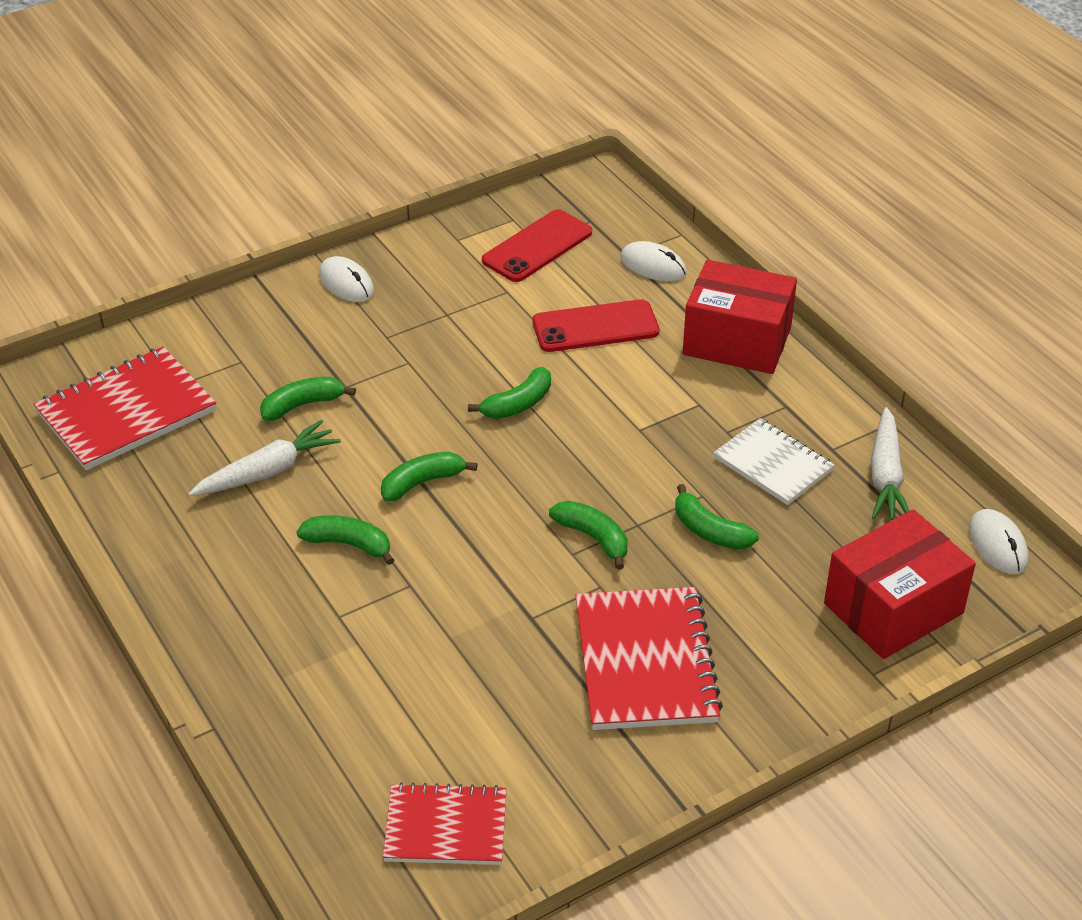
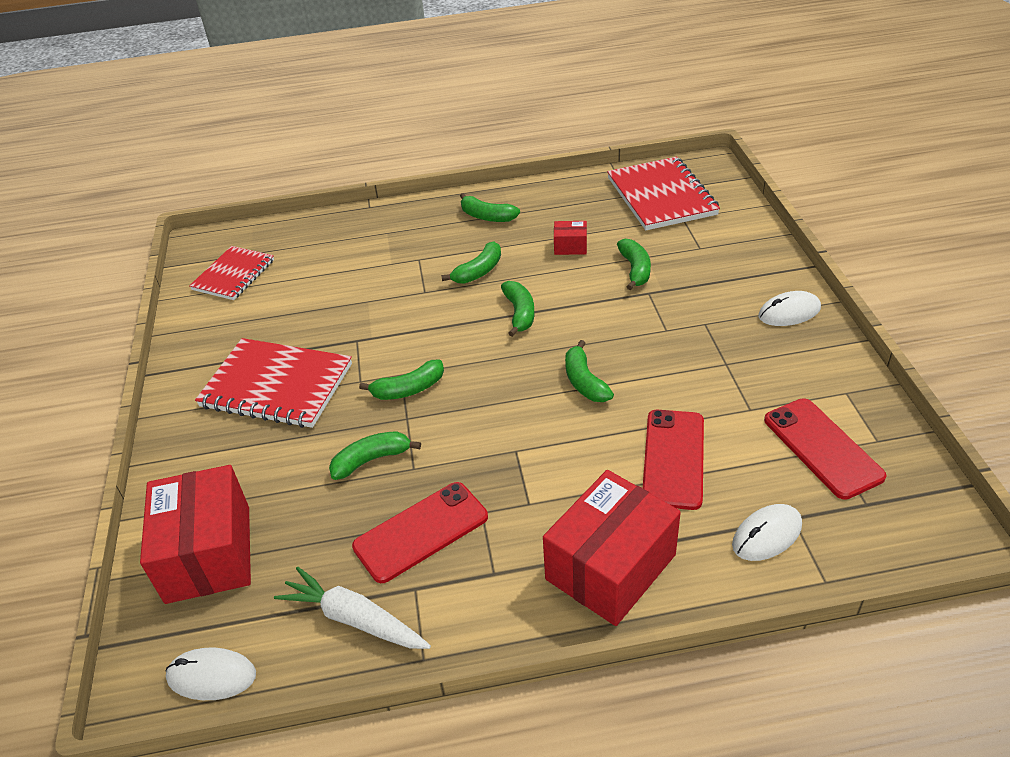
camera: 115 degrees right, 0 degrees up
(213, 574) = (487, 216): none -> green banana
(268, 471) = (570, 246): white carrot -> red box
(773, 464) = (421, 532): white notebook -> red phone

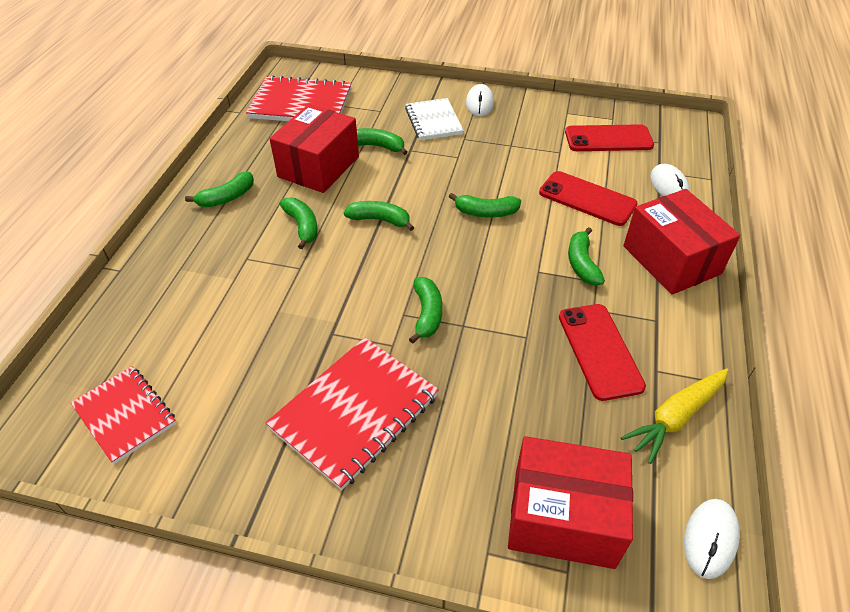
camera: 70 degrees left, 5 degrees up
(354, 619) = (675, 417): white carrot -> yellow carrot
(371, 460) = (502, 362): green banana -> green banana (582, 264)
(570, 246) = (318, 167): red box -> red box, size x2.26
(716, 290) = (433, 121): none -> white notebook

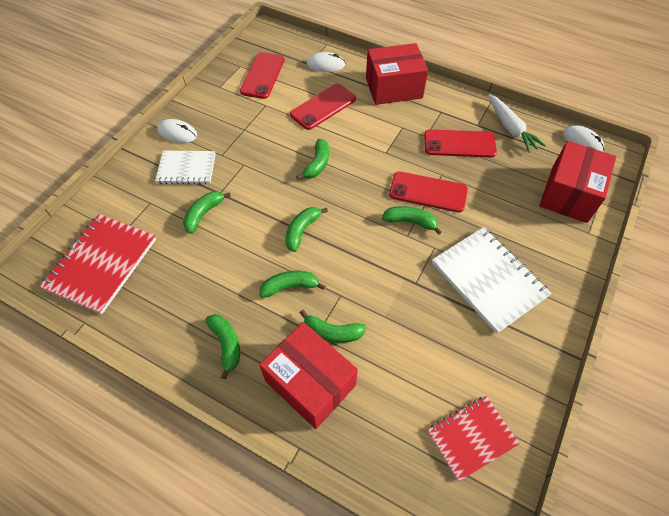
camera: 75 degrees left, 10 degrees up
(318, 167) = (212, 263): red box -> red box (310, 383)
(355, 412) = (488, 279): red notebook -> white notebook
(486, 326) = (428, 192): none -> red phone
(582, 264) = (385, 129): green banana -> green banana (332, 332)
(675, 417) = (510, 128): yellow carrot -> white carrot

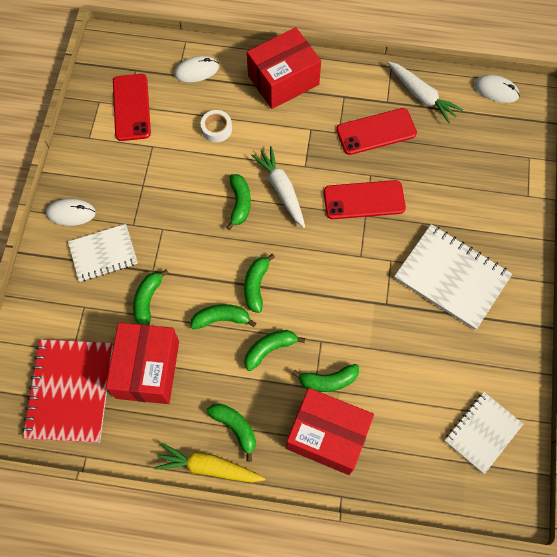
camera: 20 degrees left, 10 degrees up
(185, 371) = (208, 467): none -> yellow carrot
(323, 107) = (216, 129): red phone -> white tape
(357, 164) = (281, 189): none -> white carrot
(410, 222) = (358, 240): green banana -> green banana (221, 319)
(471, 437) = (482, 432): red notebook -> white notebook
(569, 194) = (499, 158): red box -> red box (147, 369)

